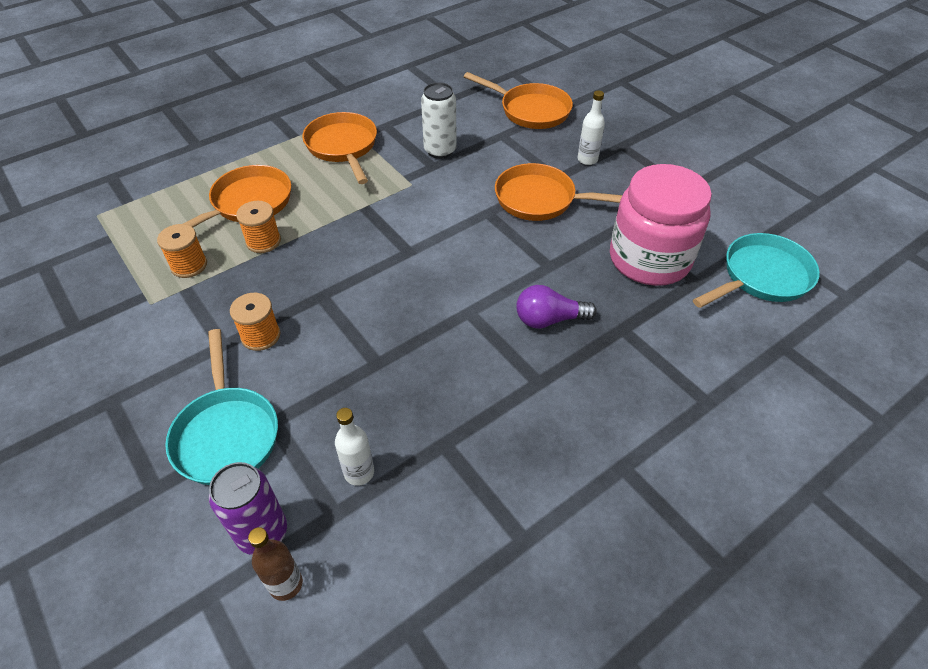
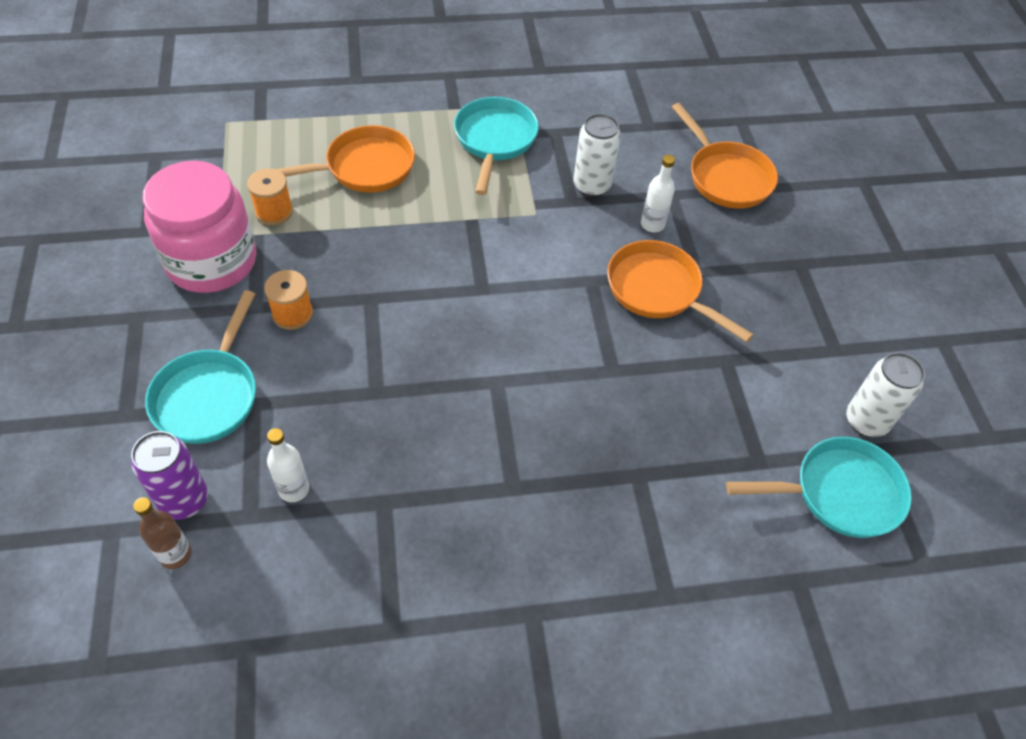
camera: 25 degrees right, 5 degrees up
(263, 241) = (354, 216): orange spool -> none
(343, 147) = (494, 141): orange pan -> turquoise pan
(549, 319) = (570, 428): purple light bulb -> none
(587, 159) = (746, 265): white bottle -> white bottle (652, 224)
(649, 259) = (726, 413): pink jar -> pink jar (212, 261)
(741, 224) = (866, 421): none -> white can

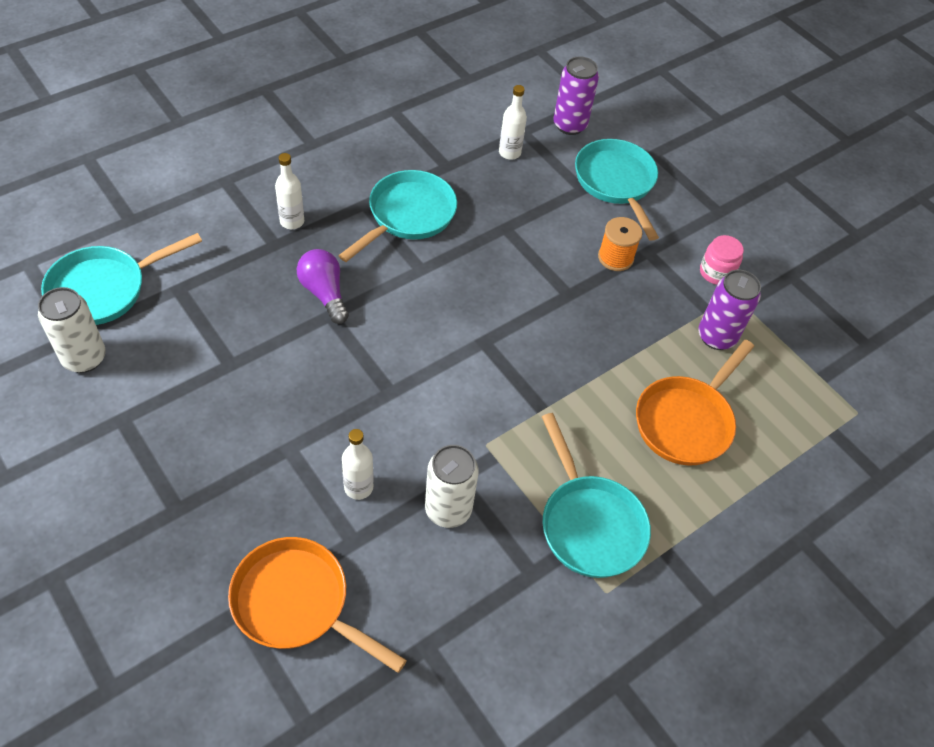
camera: 150 degrees right, 0 degrees up
(175, 554) = (547, 101): brown bottle -> none
(212, 261) = (716, 272): pink jar -> pink jar, size x0.42
(274, 212) = (716, 336): orange spool -> purple can
(473, 451) = (407, 216): none -> turquoise pan
(607, 498) = (292, 221): none -> white bottle
(609, 395) = (324, 293): none -> purple light bulb
(659, 290) = (320, 409): orange pan -> none

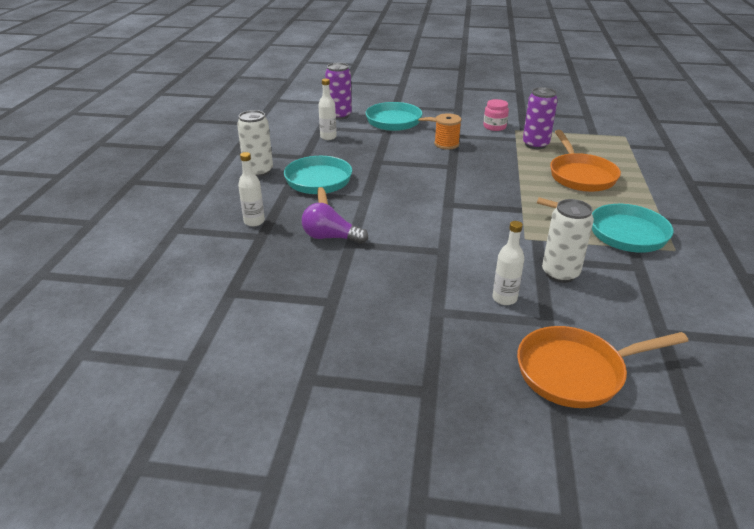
camera: 40 degrees left, 20 degrees down
(84, 358) = (221, 369): white can -> white can (258, 171)
(104, 289) = (173, 326): turquoise pan -> none

